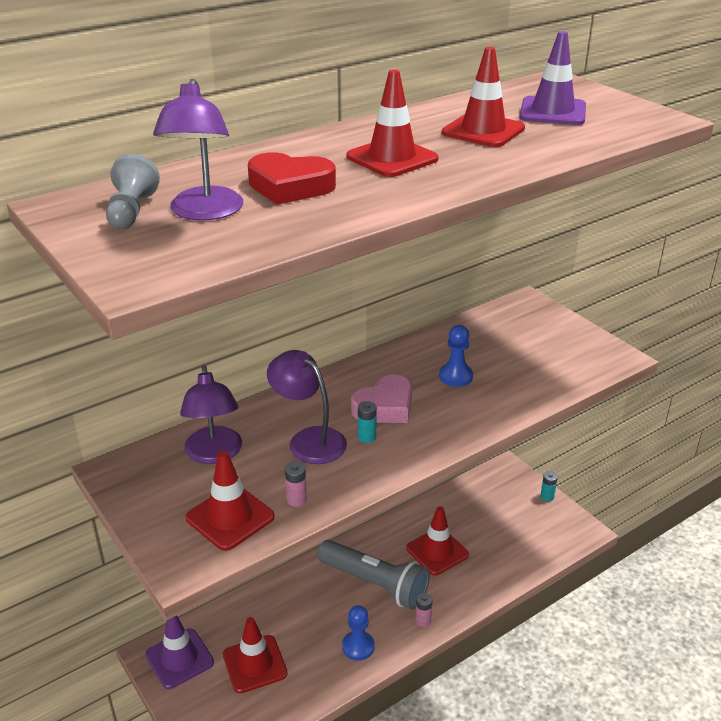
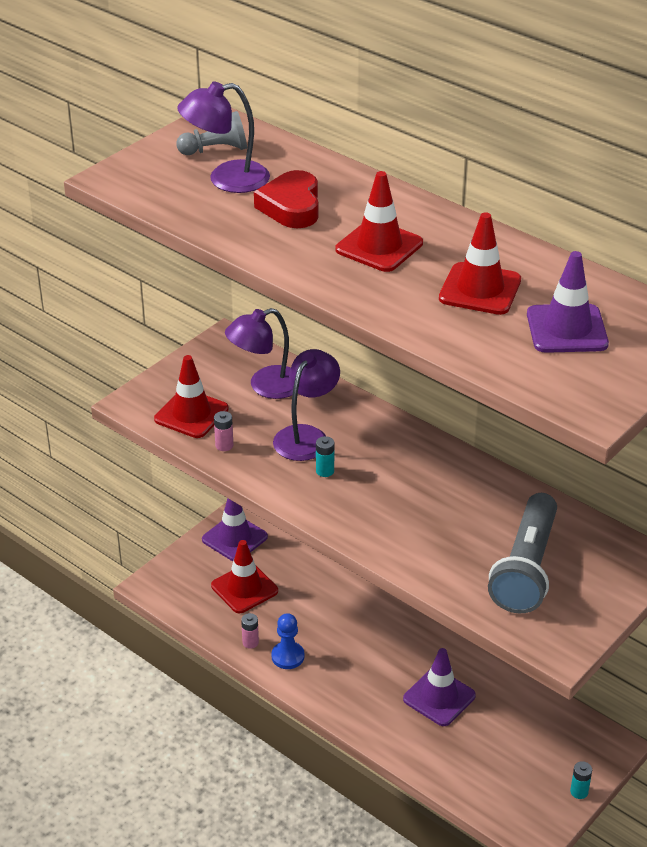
camera: 75 degrees right, 5 degrees up
(375, 584) = (372, 653): grey flashlight -> grey flashlight (526, 568)
(385, 407) = (377, 475): pink heart -> none
(423, 620) = (337, 701): pink battery -> pink battery (250, 642)
(437, 551) = (439, 697): red traffic cone -> purple traffic cone
(455, 376) = (453, 517): blue pawn -> none

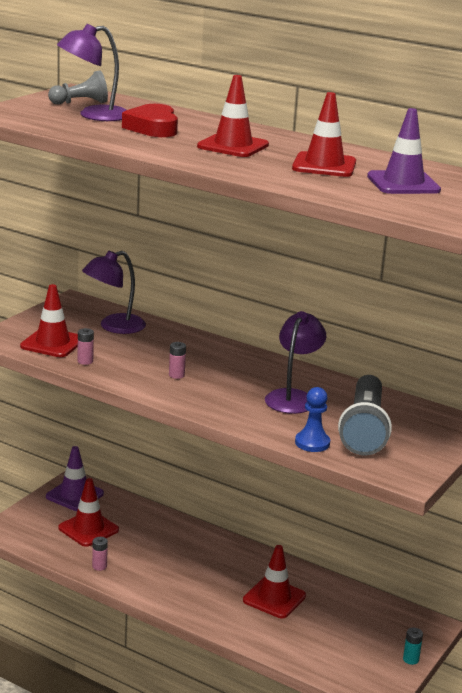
camera: 10 degrees left, 15 degrees down
(288, 656) = (134, 575): blue pawn -> blue pawn (312, 443)
(306, 436) = (155, 355): purple lamp -> purple lamp (293, 397)
(325, 471) = (176, 375): turquoise battery -> pink battery
(439, 697) = (274, 598): purple traffic cone -> red traffic cone

